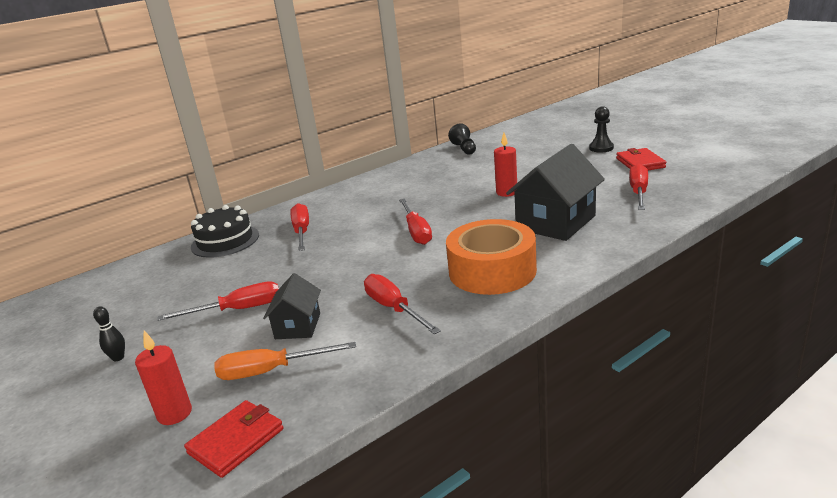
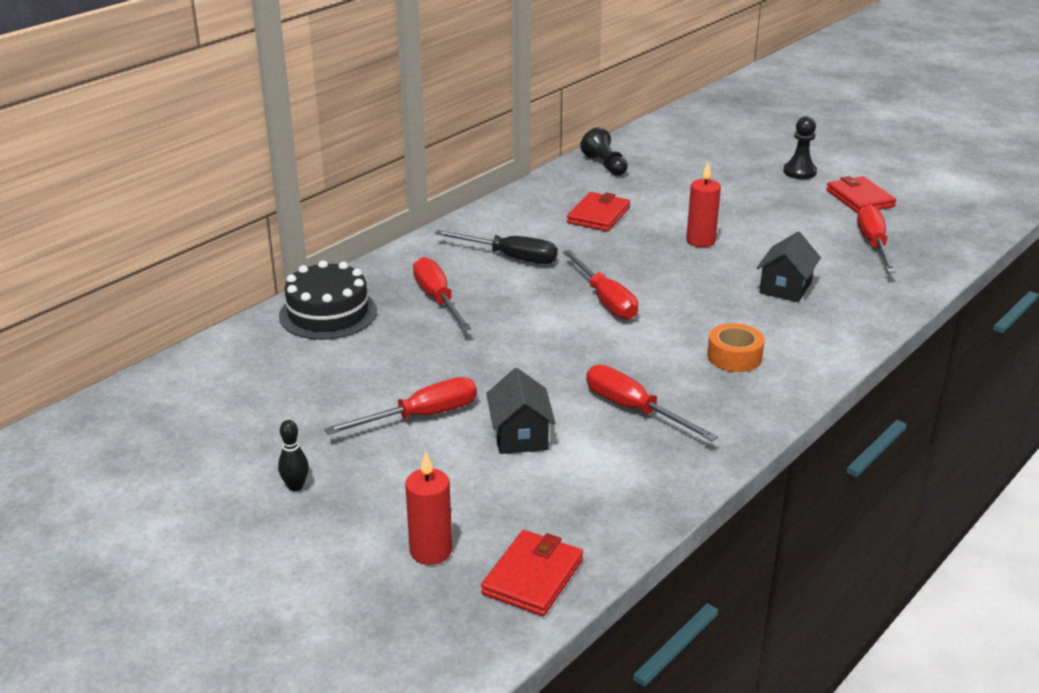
camera: 15 degrees left, 5 degrees up
(271, 371) = (522, 494): orange screwdriver -> none
(367, 205) = (510, 257): none -> black screwdriver
(442, 178) = (598, 215): none -> red wallet
(492, 271) = (734, 357): orange tape -> orange tape, size x0.49
(556, 222) = (785, 288): black house -> black house, size x0.56

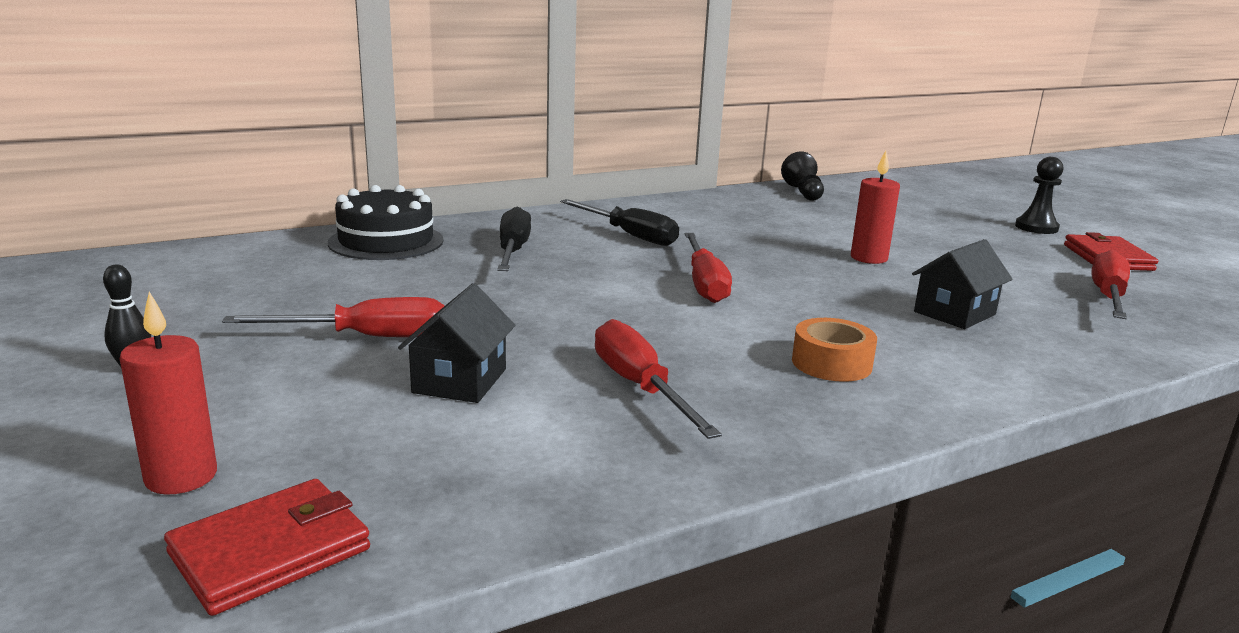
camera: 20 degrees right, 10 degrees down
(438, 299) = (513, 251): red screwdriver -> black screwdriver
(598, 215) = (762, 222): red wallet -> none

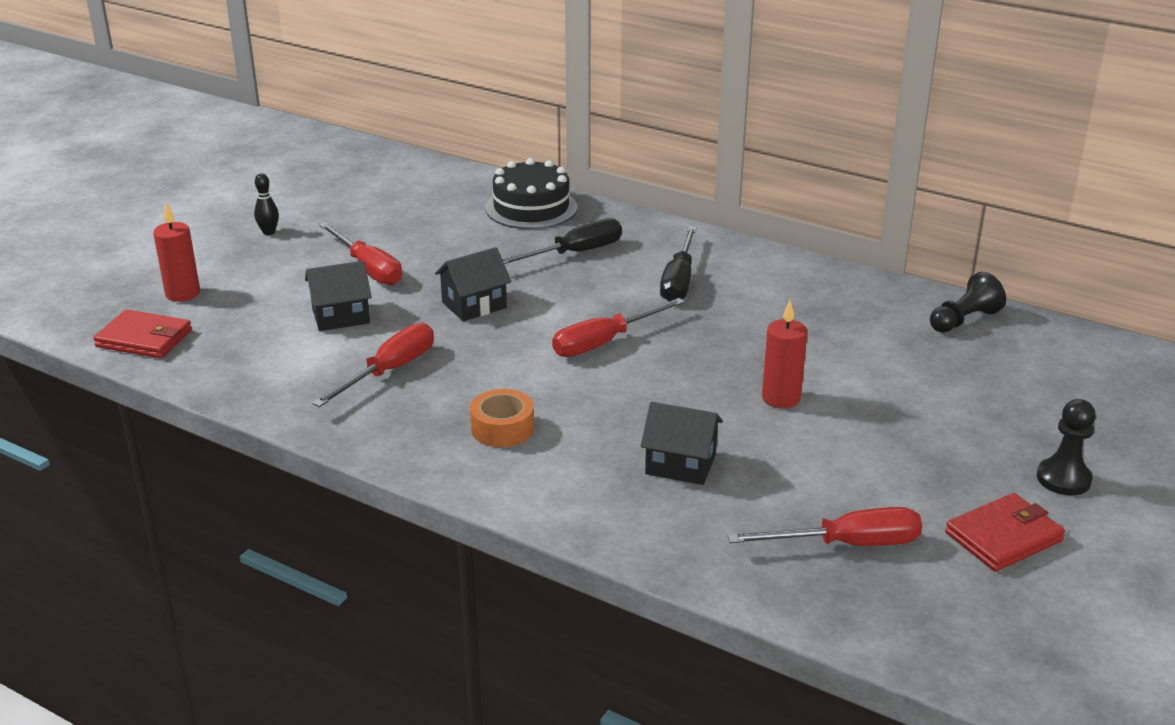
camera: 60 degrees right, 10 degrees up
(548, 311) = (474, 305): none -> black house

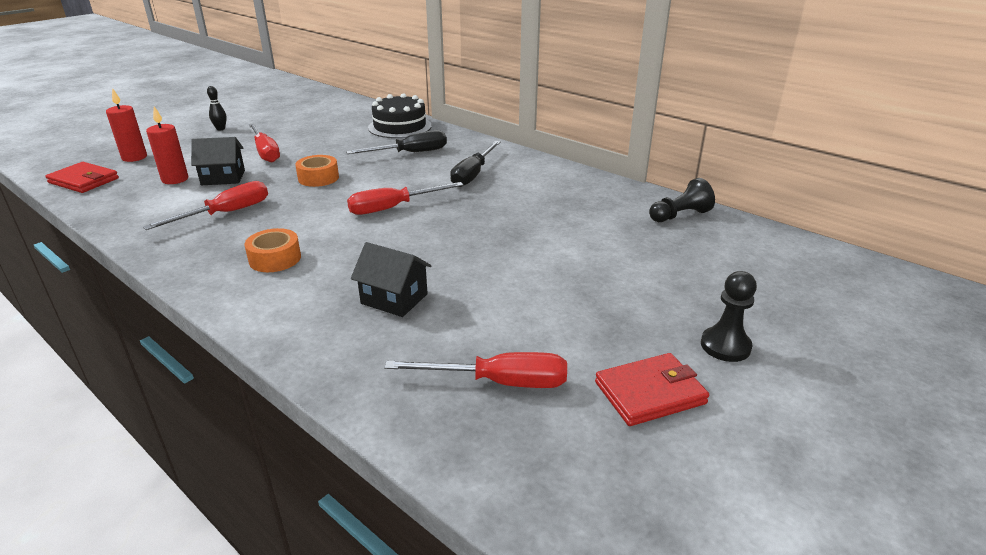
camera: 10 degrees right, 0 degrees up
(474, 305) = (318, 178): black house -> orange tape
(781, 398) = (505, 257): red candle -> red candle (175, 179)

